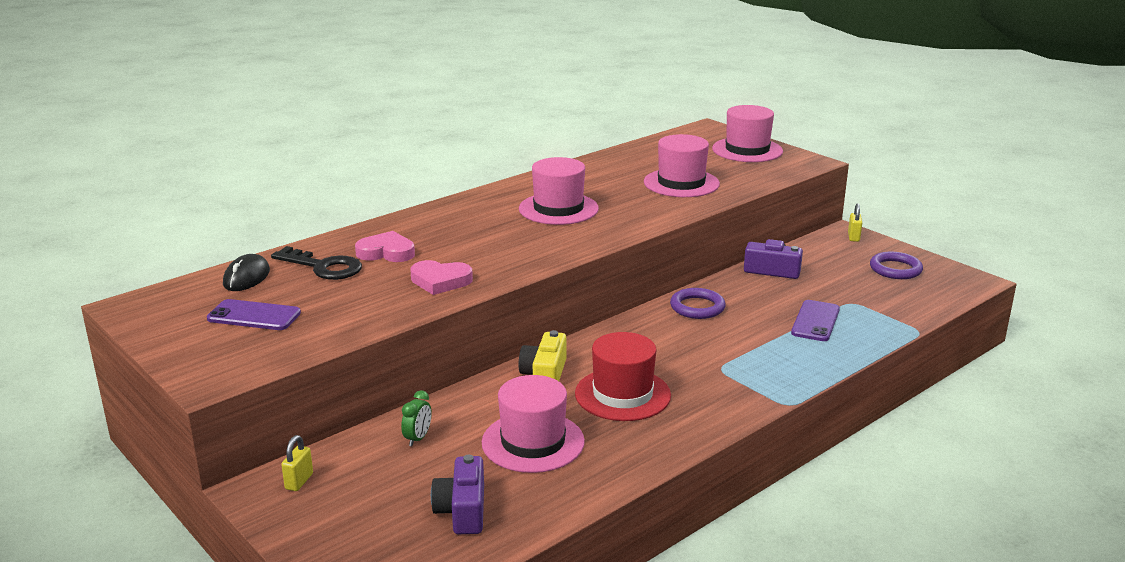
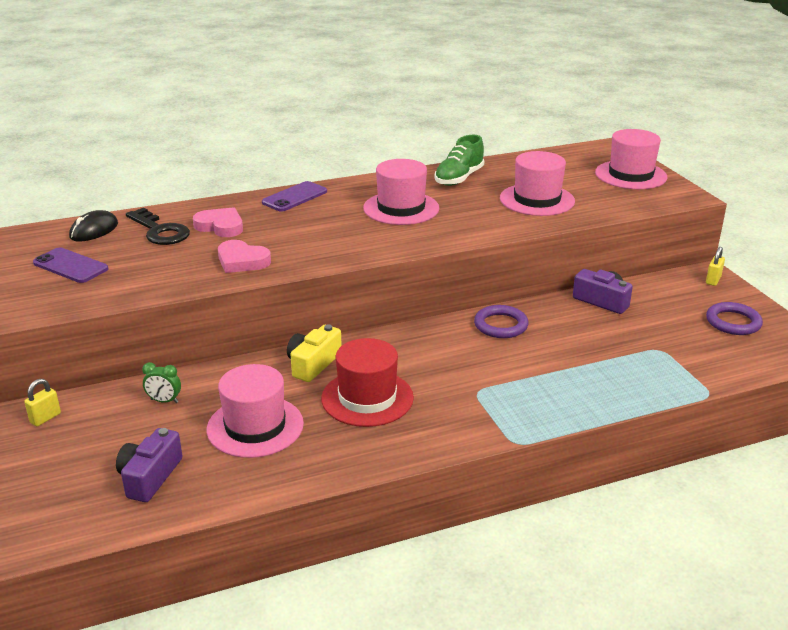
camera: 20 degrees right, 5 degrees up
(418, 438) = (164, 401): green clock -> green clock turned 60 degrees clockwise
(591, 174) = (459, 178): none -> green shoe
(815, 321) = (607, 362): purple phone -> purple phone (294, 197)

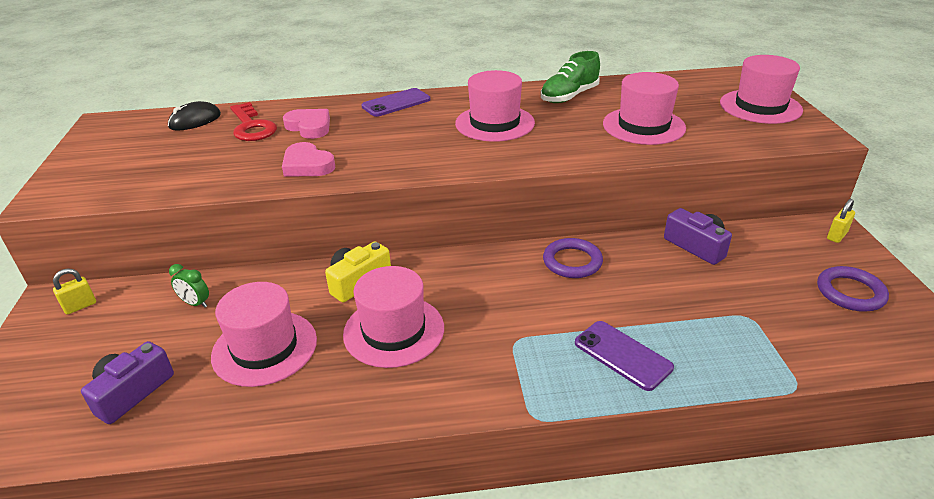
camera: 15 degrees right, 5 degrees up
(70, 266) = (150, 154): purple phone -> purple phone (622, 355)
(160, 231) = (252, 127): black key -> red key
(367, 398) = (394, 331): red hat -> pink hat

